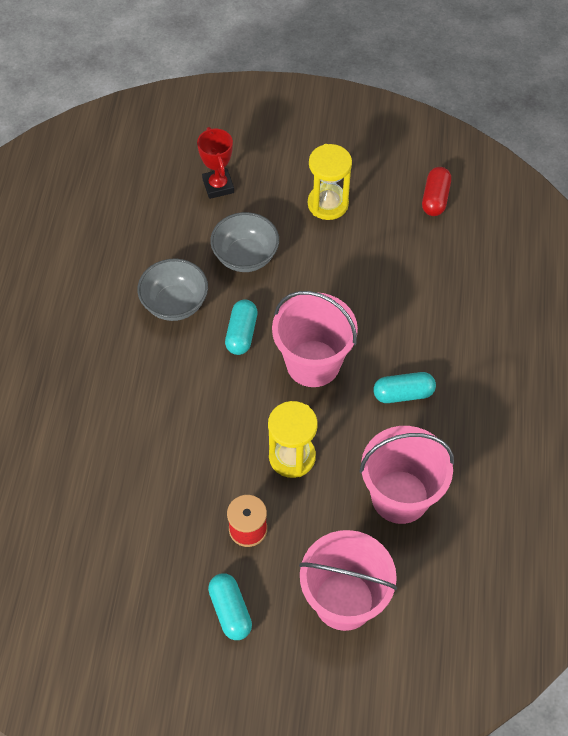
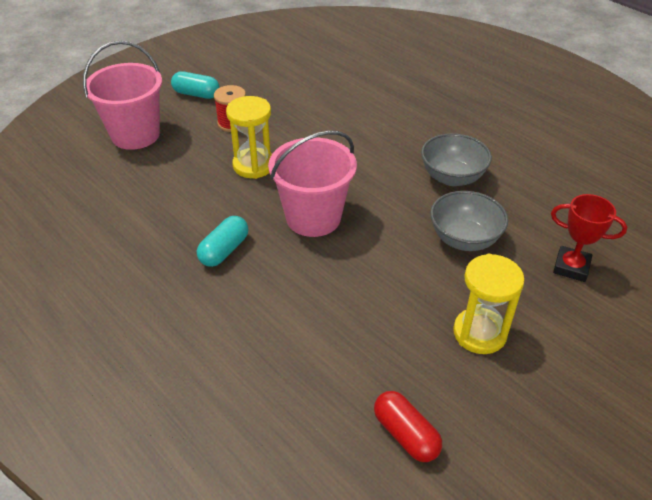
camera: 130 degrees right, 15 degrees down
(241, 333) = (385, 196): turquoise capsule -> none
(400, 496) = (155, 196): pink bucket -> none

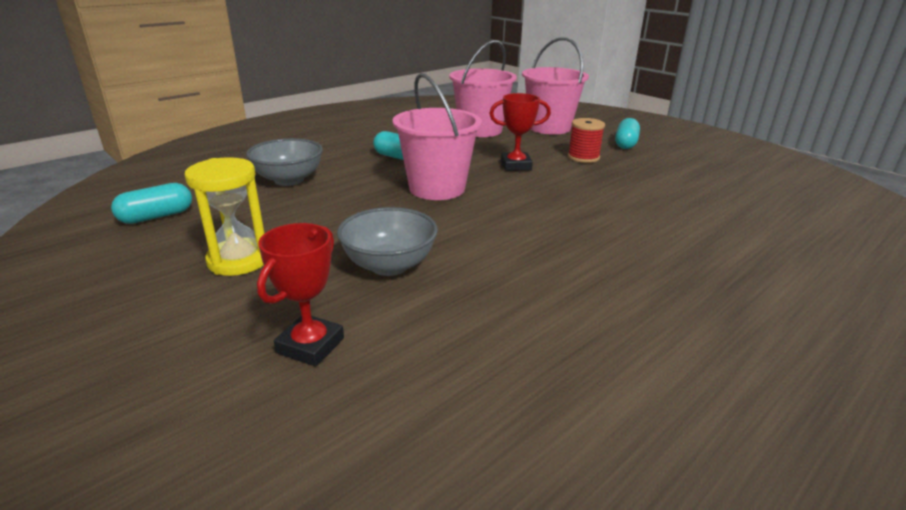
camera: 90 degrees right, 15 degrees down
(134, 186) = (480, 130): none -> pink bucket
(253, 165) = (516, 165): yellow hourglass -> red trophy
(405, 434) = (157, 216): red capsule -> turquoise capsule
(452, 177) = (514, 268): grey bowl -> grey bowl (289, 180)

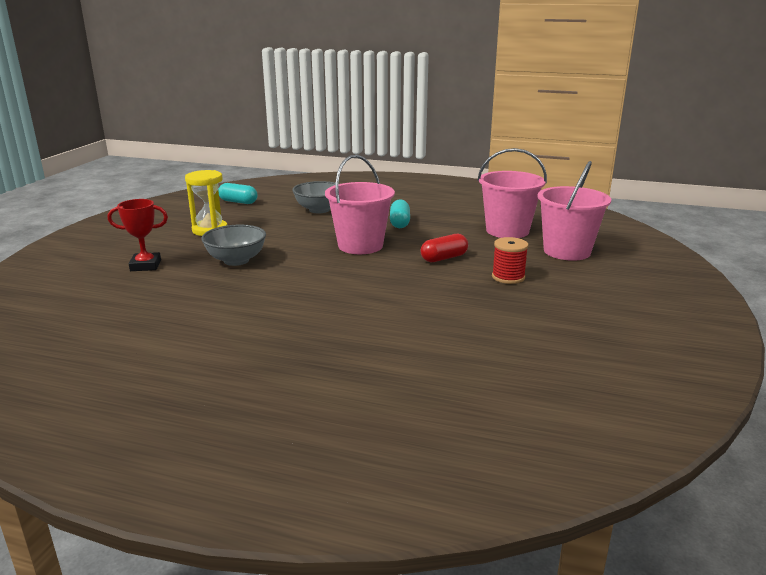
camera: 60 degrees right, 5 degrees down
(516, 165) = (444, 258): red trophy -> red capsule
(625, 143) = (583, 288): turquoise capsule -> none

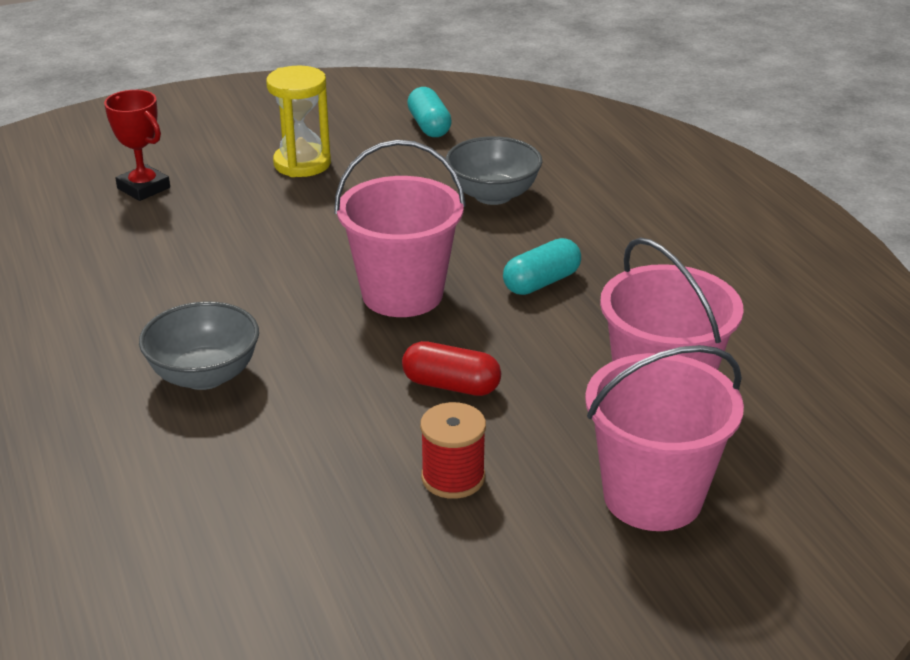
camera: 50 degrees right, 10 degrees up
(236, 260) = (230, 233): grey bowl -> grey bowl (204, 375)

